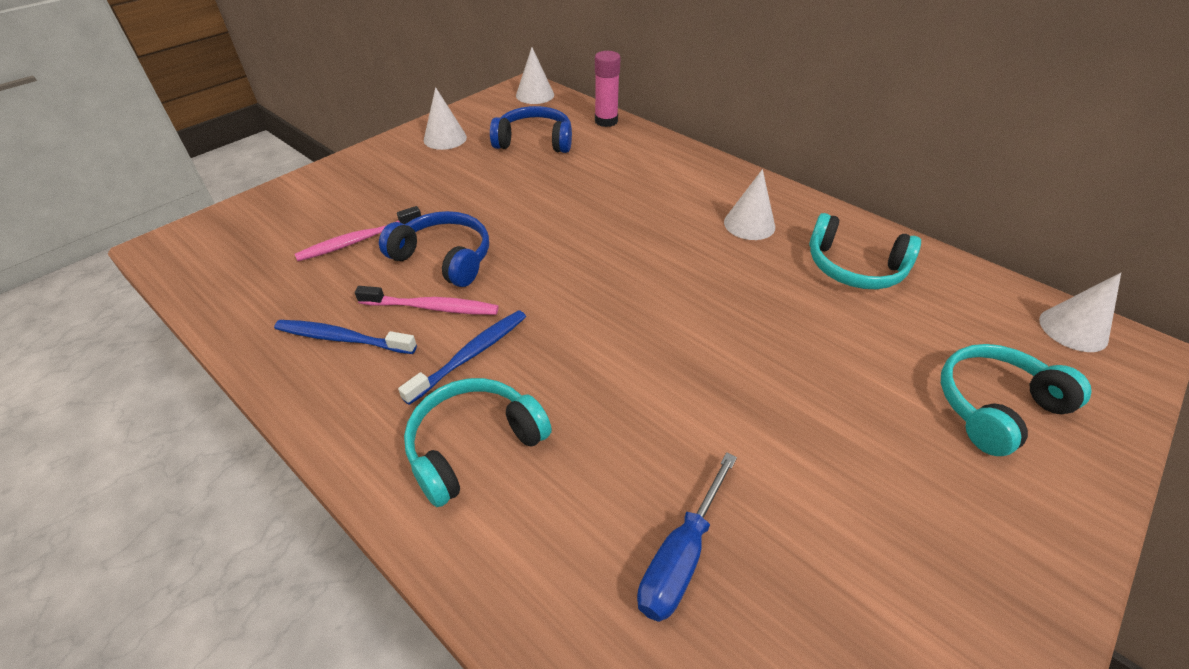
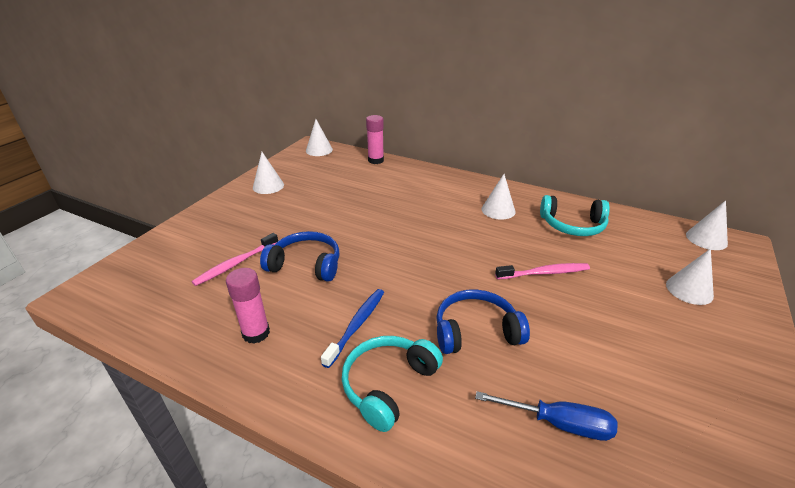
camera: 15 degrees left, 10 degrees down
(342, 338) = (256, 333): blue toothbrush -> pink glue stick
(432, 307) = (313, 299): pink toothbrush -> pink toothbrush (544, 273)
(534, 141) = (333, 179): blue headphones -> blue headphones (476, 331)
(680, 558) = (559, 424): blue screwdriver -> blue screwdriver turned 90 degrees counterclockwise
(995, 406) = (689, 290): turquoise headphones -> white cone

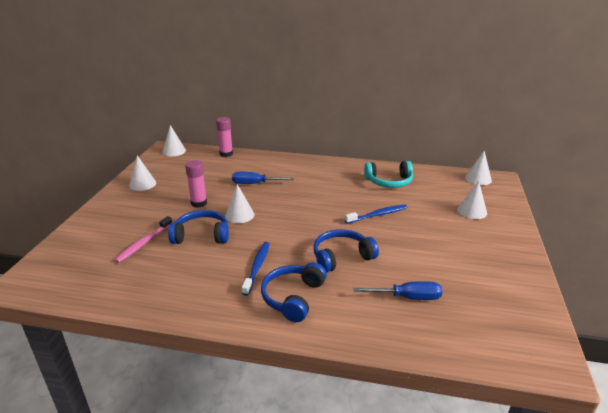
camera: 15 degrees left, 5 degrees down
(256, 333) = (183, 284): pink glue stick -> pink glue stick (199, 203)
(388, 385) = (293, 297): turquoise headphones -> blue headphones
(395, 203) = (254, 184): none -> blue screwdriver
(498, 210) = (334, 178): white cone -> white cone (239, 215)
(544, 273) = (377, 215): pink toothbrush -> blue toothbrush

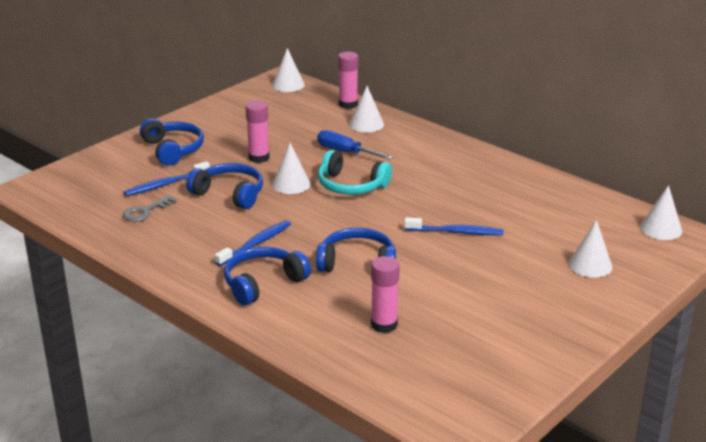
camera: 30 degrees right, 0 degrees up
(127, 215) = (173, 150): none -> blue headphones
(142, 184) = (217, 118): white cone -> white cone (366, 124)
(144, 243) = (165, 184): pink toothbrush -> blue toothbrush
(145, 270) = (145, 211): none -> grey key
(389, 182) = (523, 197): turquoise headphones -> turquoise headphones (351, 185)
(408, 297) = (384, 325): blue screwdriver -> pink glue stick

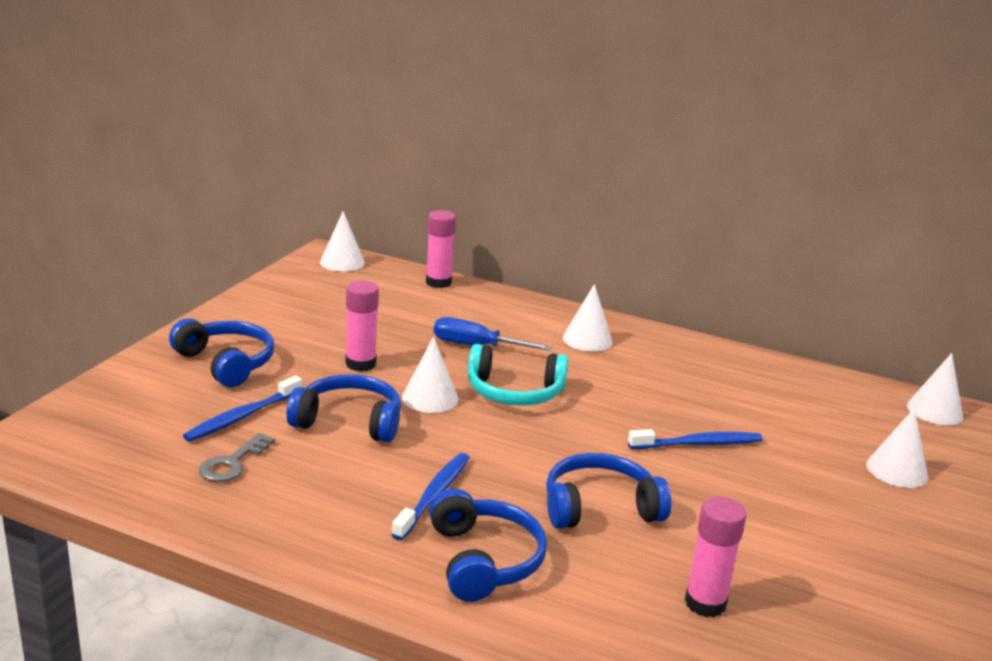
camera: 20 degrees left, 5 degrees down
(263, 283) = (484, 560): blue headphones -> blue headphones turned 135 degrees clockwise
(366, 124) = (479, 306): white cone -> white cone (587, 339)

